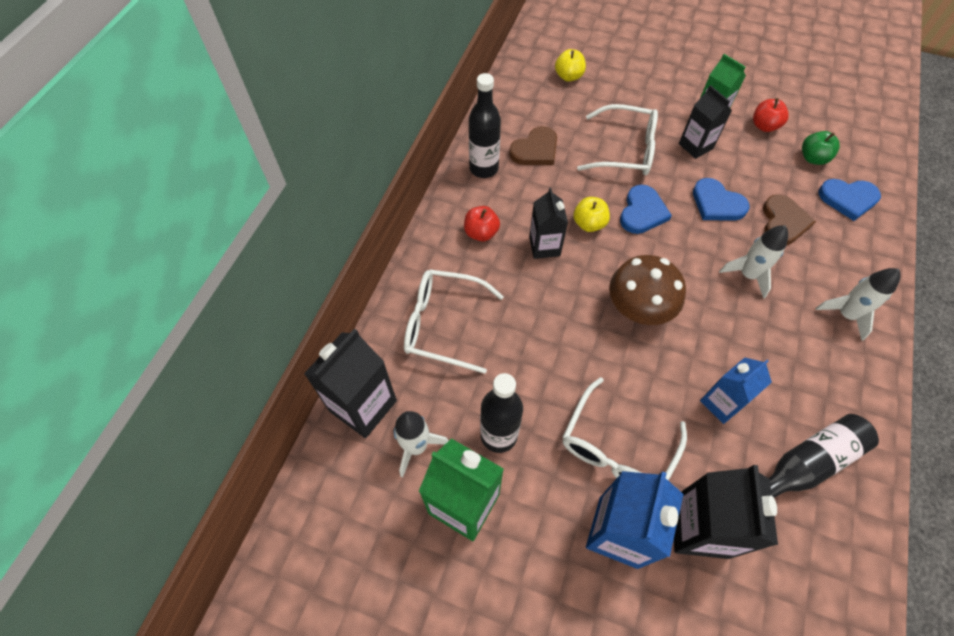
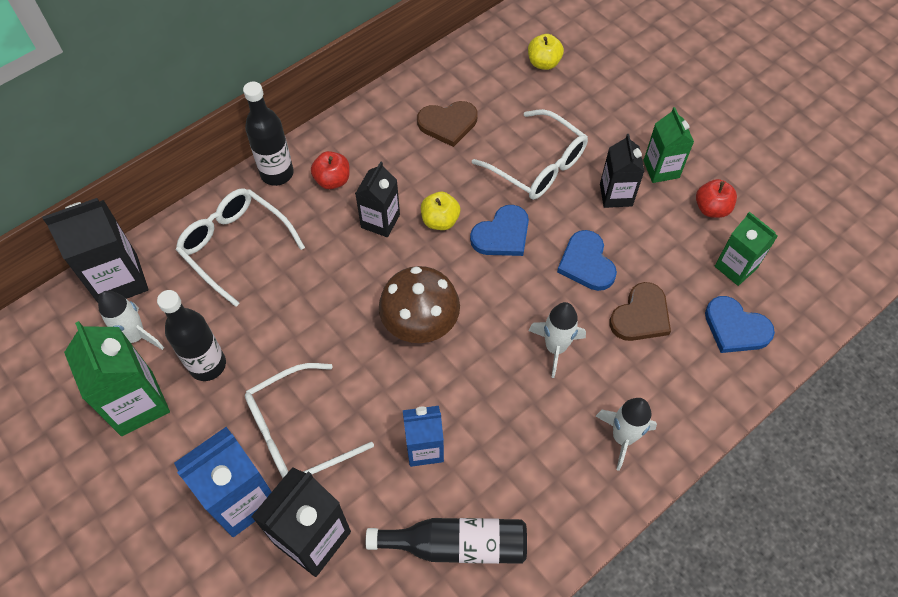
camera: 30 degrees right, 0 degrees up
(484, 168) = (383, 119): black bottle -> black bottle (277, 173)
(812, 158) = (735, 267): green apple -> green carton

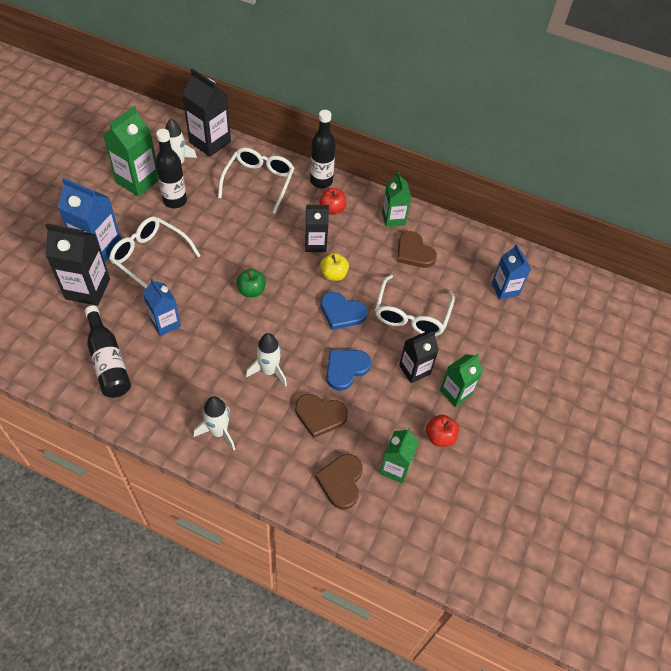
camera: 60 degrees right, 5 degrees down
(384, 122) = (393, 218): none -> green carton
(420, 323) = (251, 290): brown mushroom -> green apple
(543, 63) = (505, 289): yellow apple -> blue carton
(735, 328) = (341, 481): blue heart -> brown heart

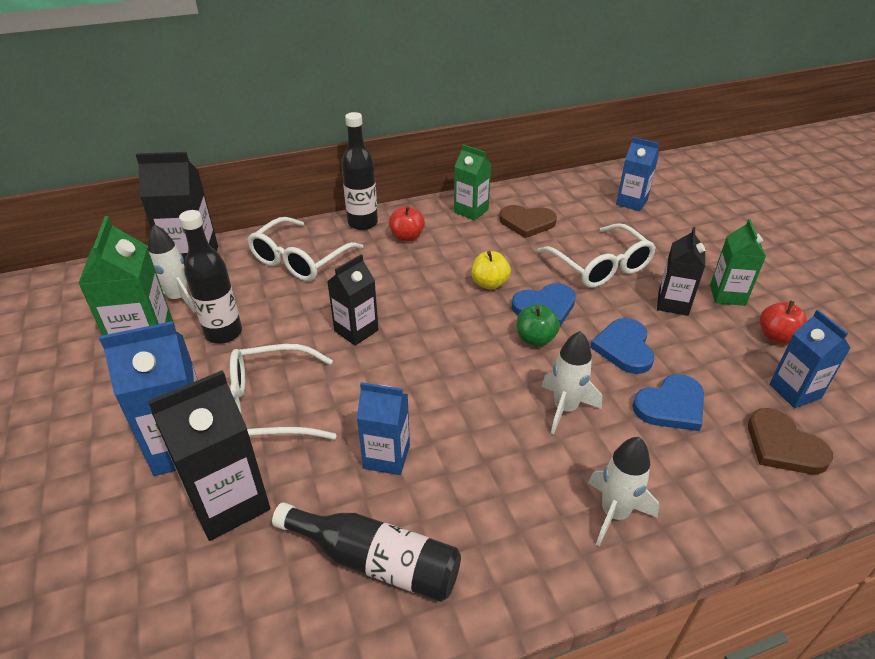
camera: 40 degrees left, 15 degrees down
(251, 290) = (434, 352): green apple -> green apple (535, 339)
(259, 182) = (300, 260): white glasses -> white glasses turned 120 degrees counterclockwise
(315, 244) = (434, 272): black carton -> black carton (356, 330)
(320, 415) = (671, 406): brown heart -> blue heart
(395, 468) = (794, 391): green carton -> blue carton

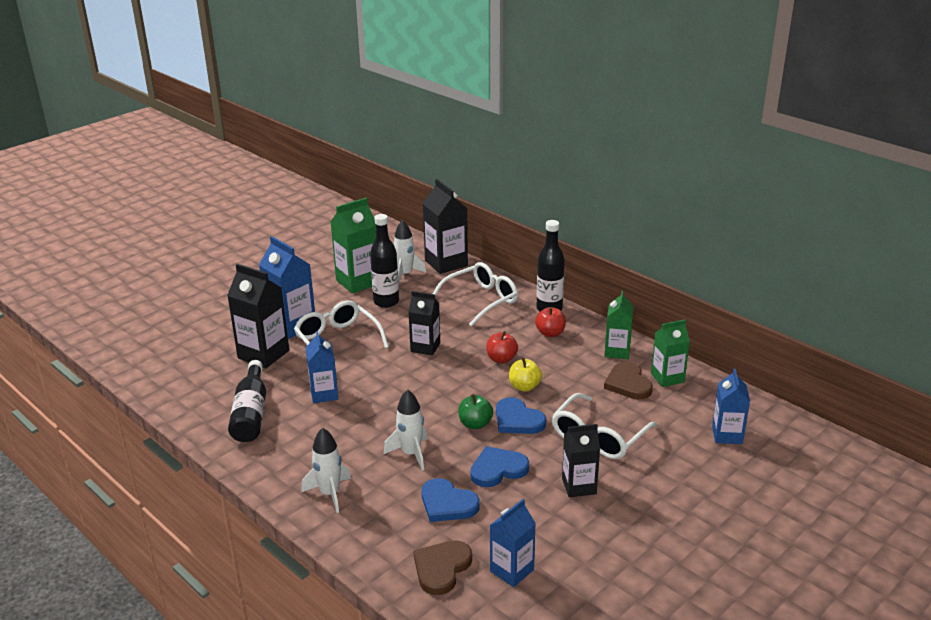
camera: 65 degrees right, 10 degrees down
(300, 260) = (481, 300): white glasses -> white glasses turned 135 degrees clockwise
(727, 295) = (620, 517): green carton -> green carton (667, 378)
(776, 336) = (581, 554): red apple -> red apple (501, 359)

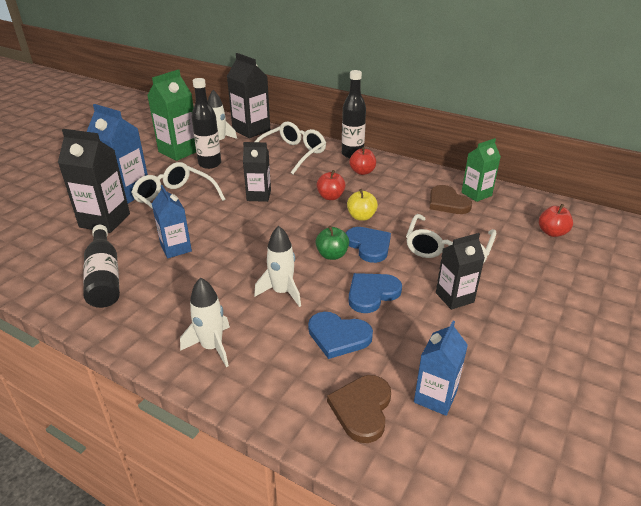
camera: 15 degrees left, 5 degrees up
(517, 420) = (369, 245): blue heart -> blue heart turned 150 degrees counterclockwise
(617, 351) = (424, 179): green carton -> none
(727, 435) = (552, 232): blue carton -> red apple

